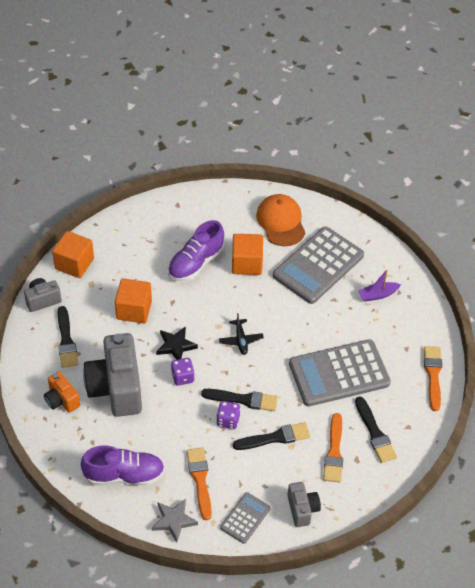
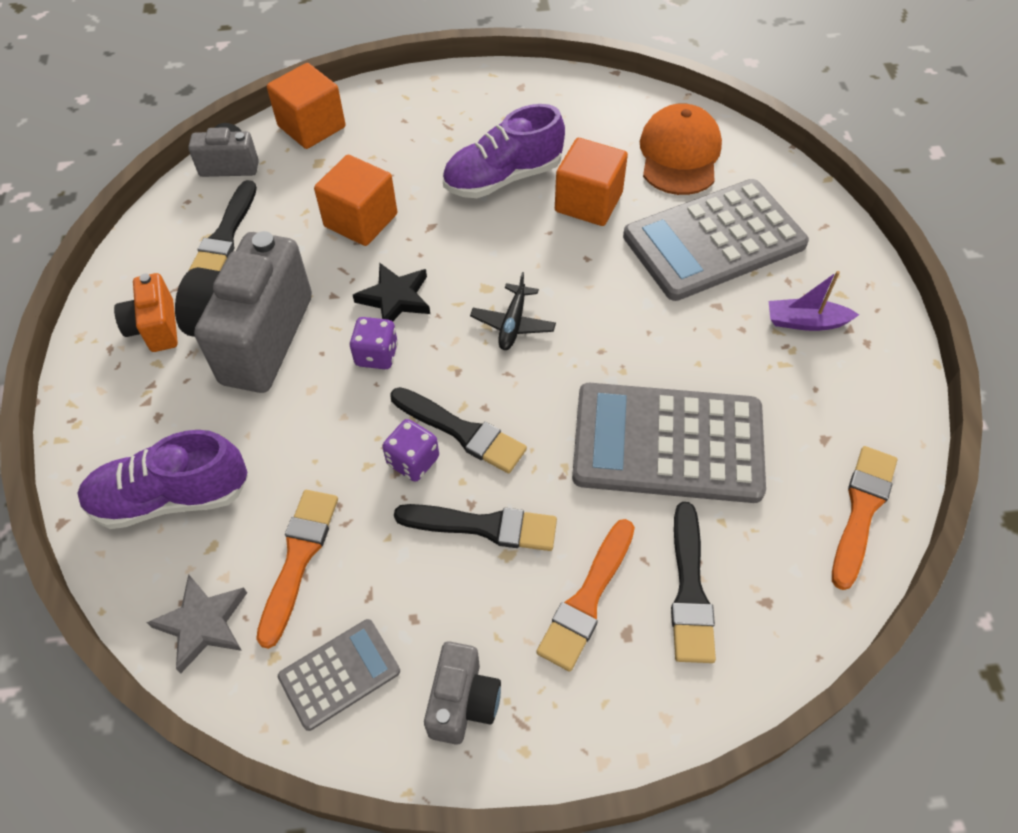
camera: 25 degrees right, 5 degrees up
(124, 475) = (171, 497): purple shoe -> purple shoe turned 150 degrees clockwise

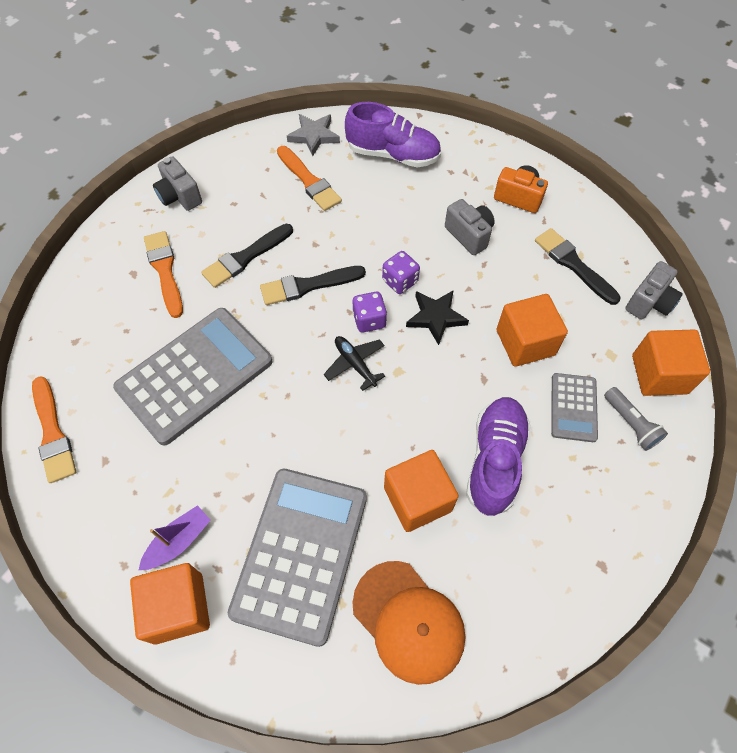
camera: 130 degrees right, 5 degrees up
(171, 497) = (393, 155): purple shoe -> purple shoe turned 75 degrees clockwise
(254, 337) = (469, 235): grey camera -> grey camera, size x0.51
(339, 674) = (240, 165): grey calculator -> grey calculator (573, 407)
(381, 122) = (631, 424): none -> grey flashlight
(413, 461) = (313, 254): purple dice -> purple dice (369, 320)
(689, 590) = (118, 314): black brush -> none
(842, 281) = (178, 608): none -> orange cube

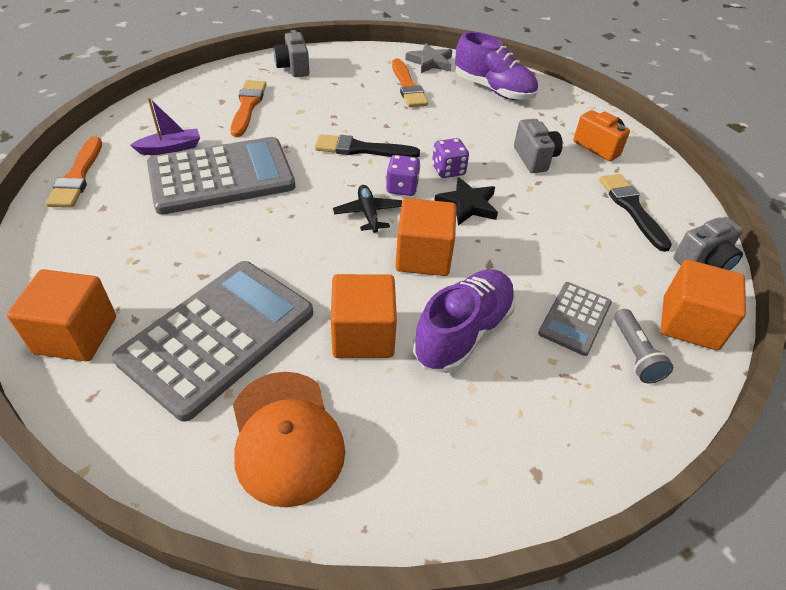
camera: 20 degrees right, 15 degrees down
(178, 541) = (117, 285): purple boat -> purple boat (170, 148)
(245, 257) = (320, 117): black brush -> none
(525, 342) = (549, 250): orange cube -> orange cube (423, 256)

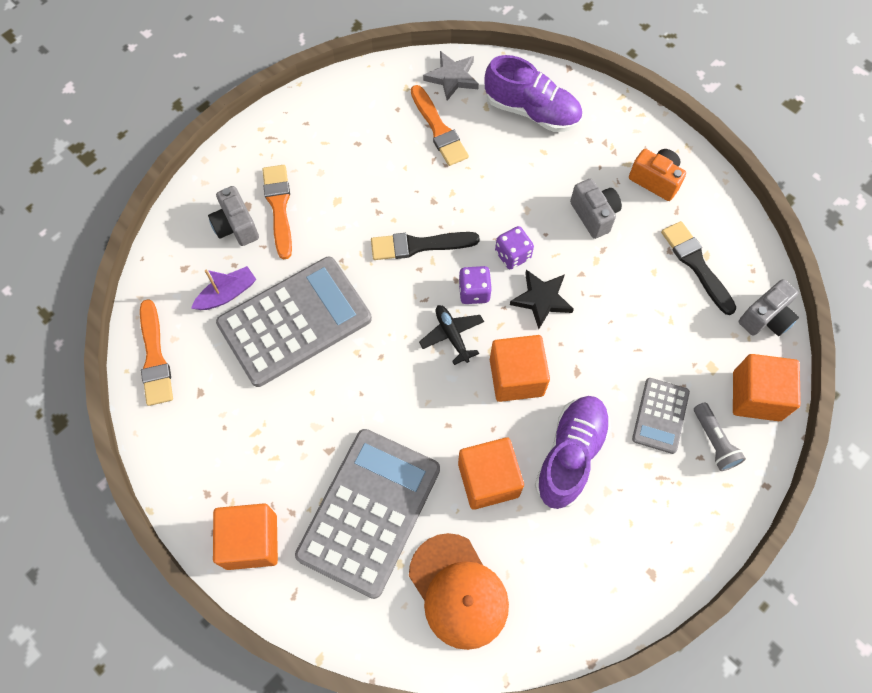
camera: 10 degrees left, 20 degrees up
(293, 68) = (304, 127): grey camera -> grey camera (236, 226)

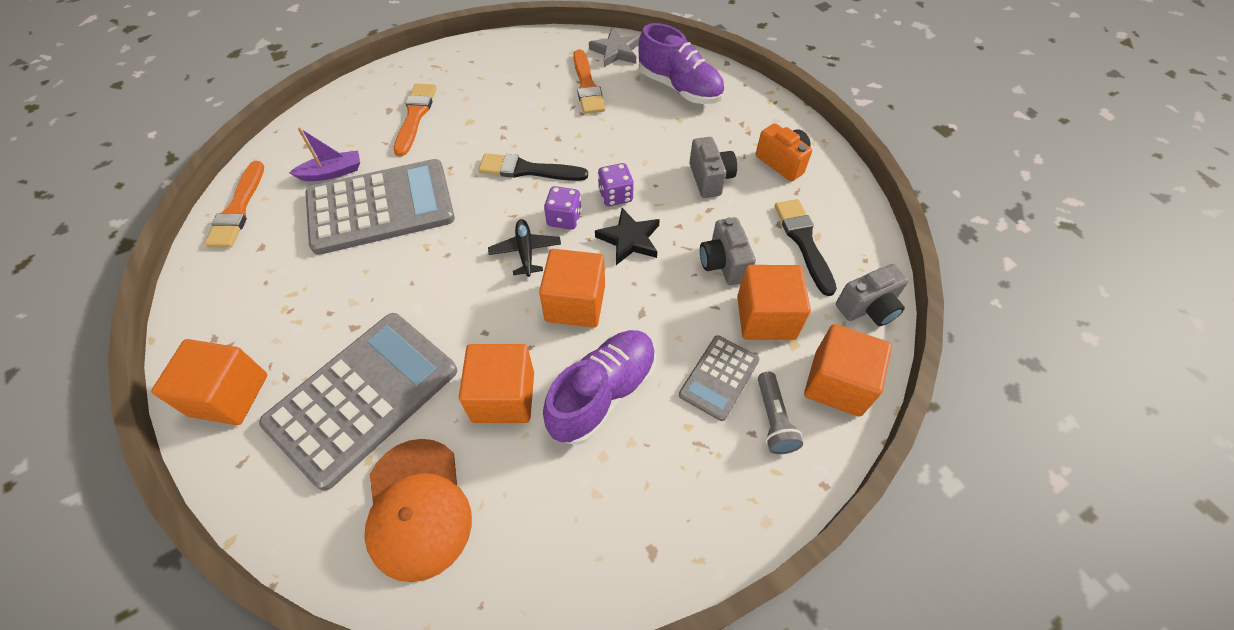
camera: 15 degrees right, 10 degrees down
(236, 226) = (369, 123): grey camera -> grey camera (723, 263)
(683, 349) = (766, 317): none -> orange cube

